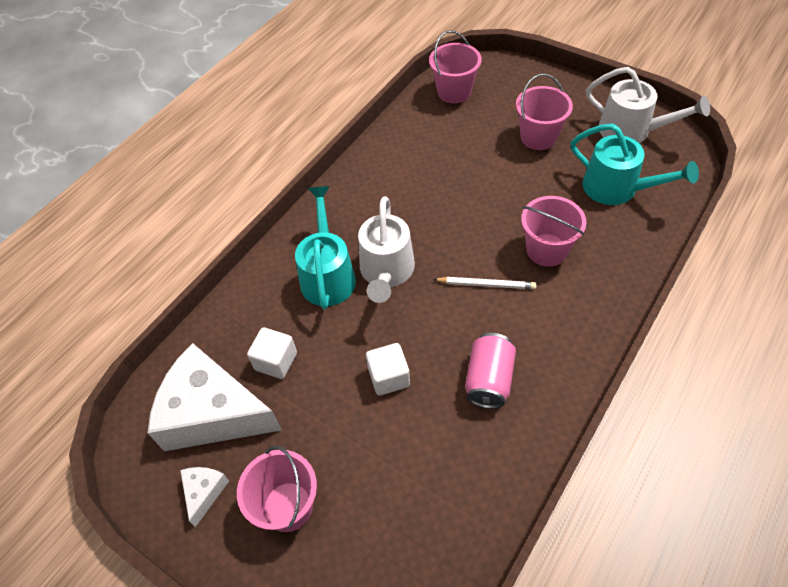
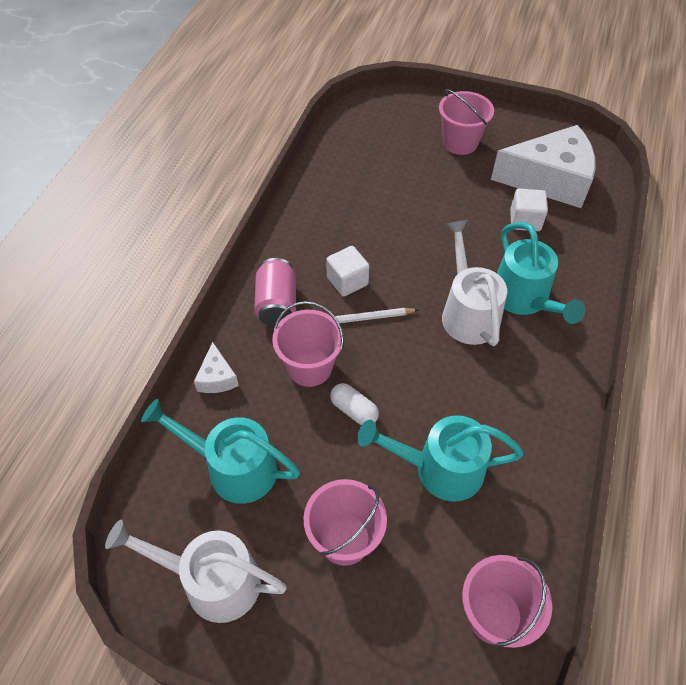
camera: 160 degrees right, 0 degrees up
(204, 492) = (521, 139): white cheese -> white cheese (217, 377)
(389, 377) = (425, 226): white cube -> white cube (347, 281)
(459, 164) = (439, 468): none -> turquoise watering can
(489, 379) = (342, 239): pink can -> pink can (277, 304)
(514, 211) = (354, 410): none -> white capsule

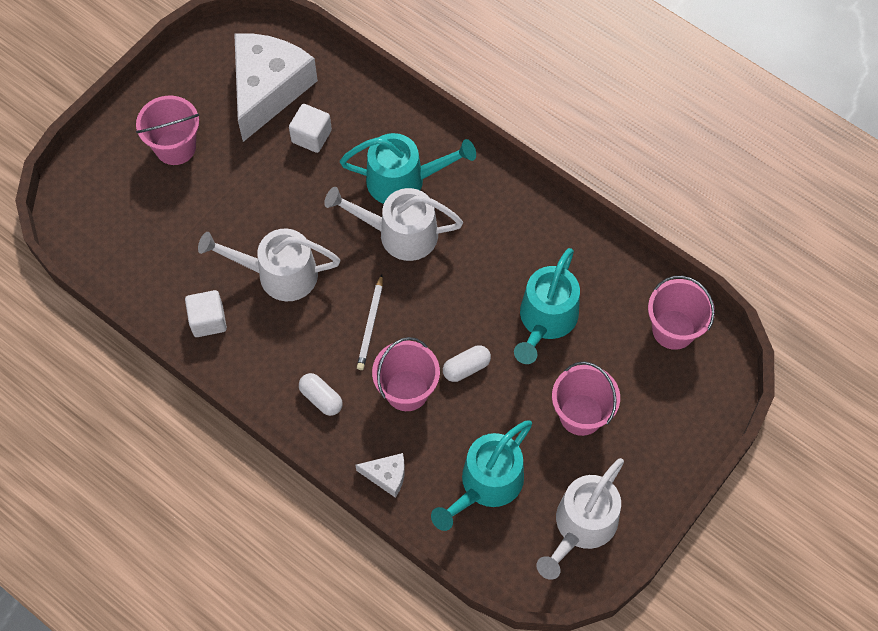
camera: 70 degrees left, 10 degrees up
(277, 304) = (321, 398): pink can -> white capsule
(347, 281) = (319, 324): white cube -> white cube (208, 320)
(381, 239) = (278, 274): none -> white watering can

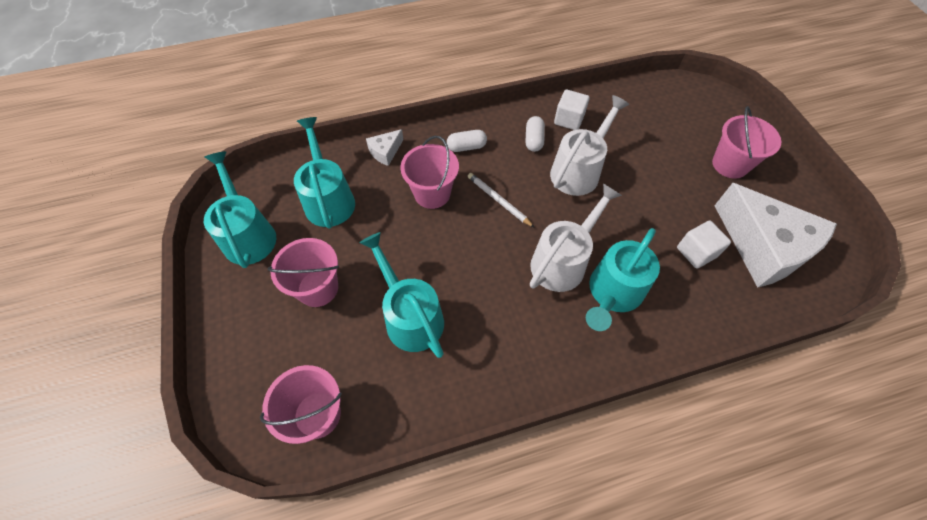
camera: 125 degrees right, 5 degrees down
(466, 367) = (418, 238): white capsule -> white capsule (534, 140)
(581, 527) = (248, 234): white watering can -> turquoise watering can

